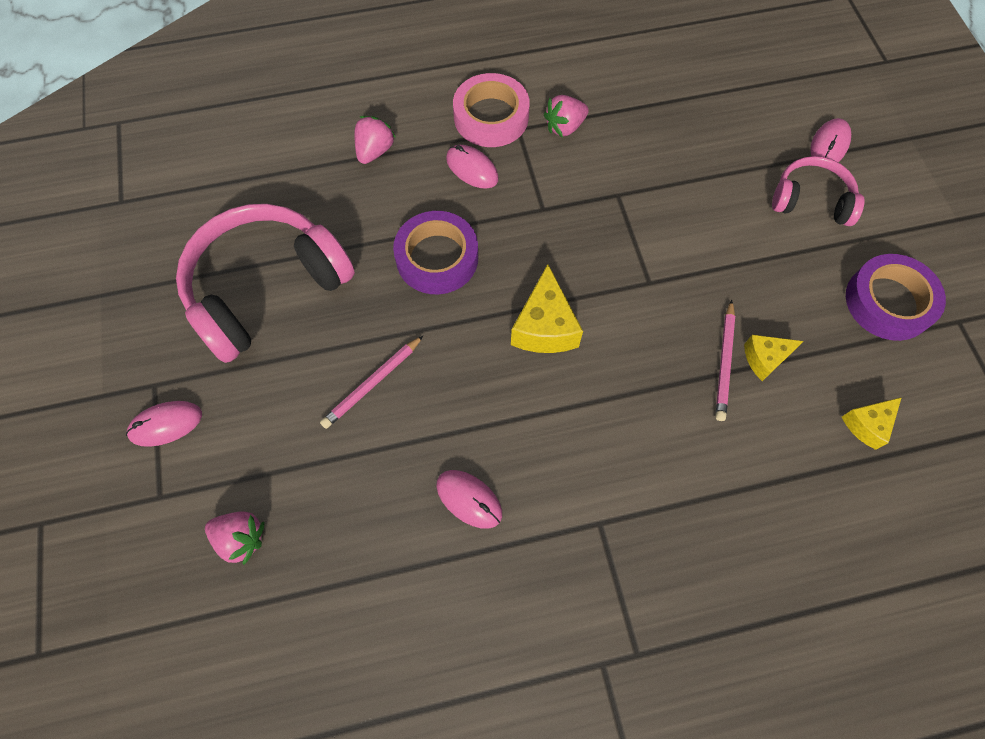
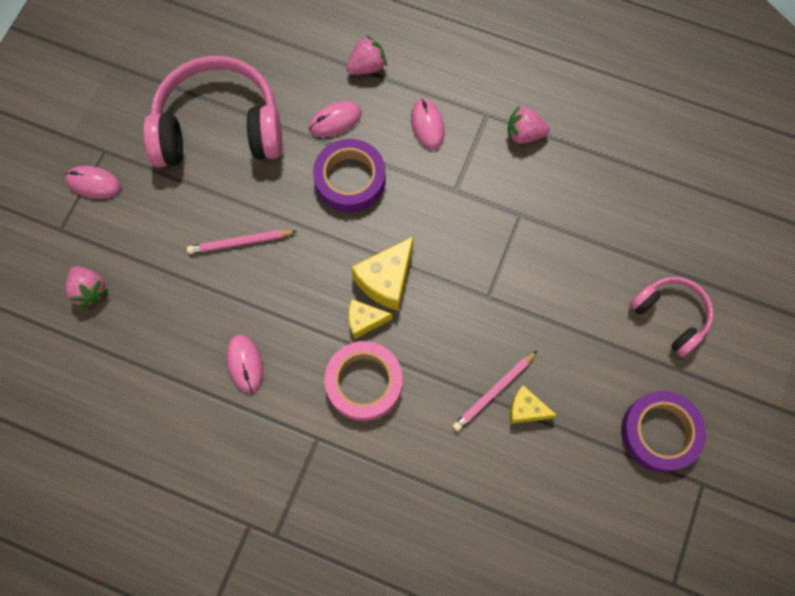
camera: 35 degrees right, 5 degrees up
(491, 117) = (474, 91): pink tape -> pink tape (364, 383)
(829, 145) = (727, 281): pink mouse -> pink mouse (335, 121)
(867, 424) = (560, 506): yellow cheese -> yellow cheese (364, 321)

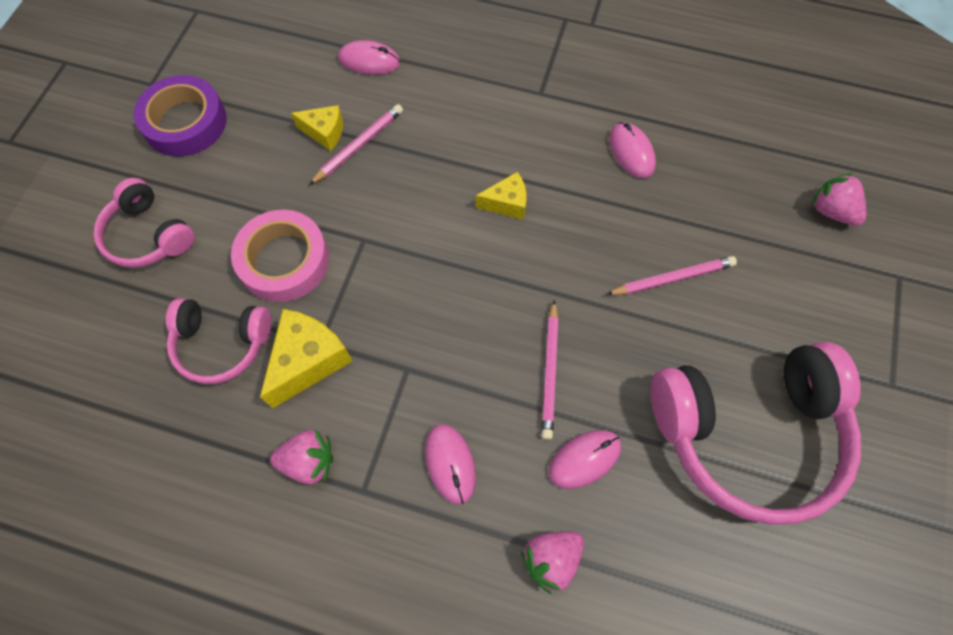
camera: 175 degrees right, 5 degrees down
(93, 183) = (885, 338): pink mouse -> pink mouse (369, 61)
(350, 179) = (549, 372): purple tape -> pink pencil
(364, 383) = (499, 144): pink tape -> pink tape (284, 261)
(386, 280) = (487, 249): yellow cheese -> yellow cheese (308, 361)
(595, 220) = (222, 343): none -> pink headphones

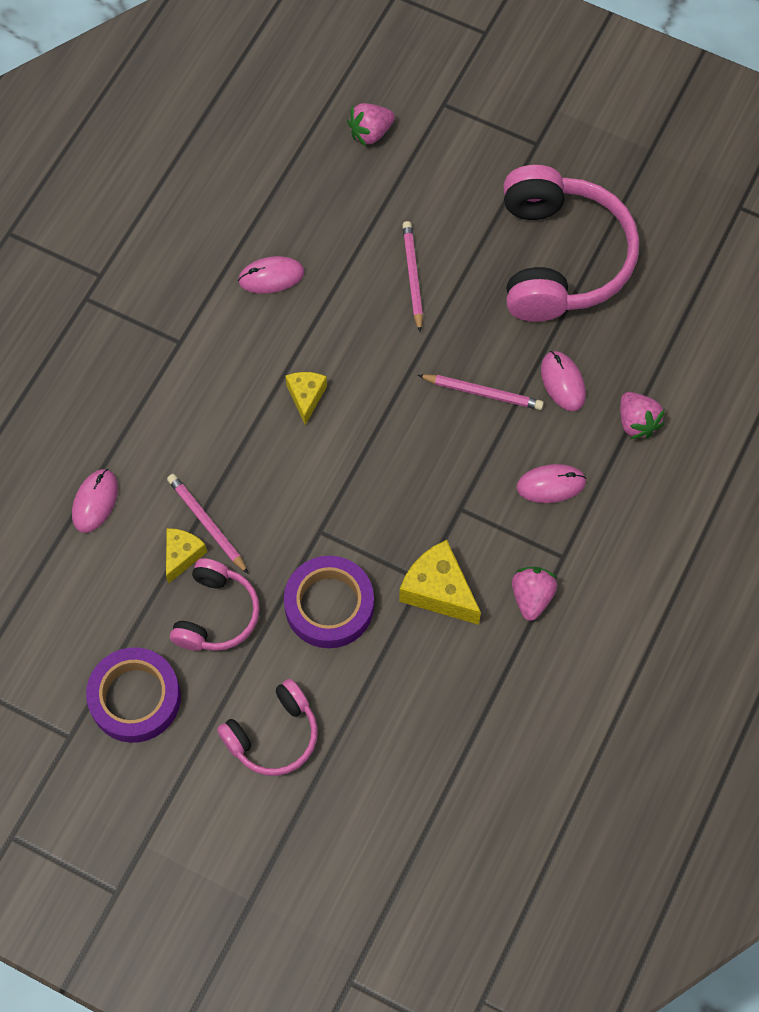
camera: 80 degrees left, 0 degrees up
(222, 343) = (407, 666): pink headphones -> pink headphones (216, 614)
(284, 261) = (329, 605): pink tape -> purple tape

